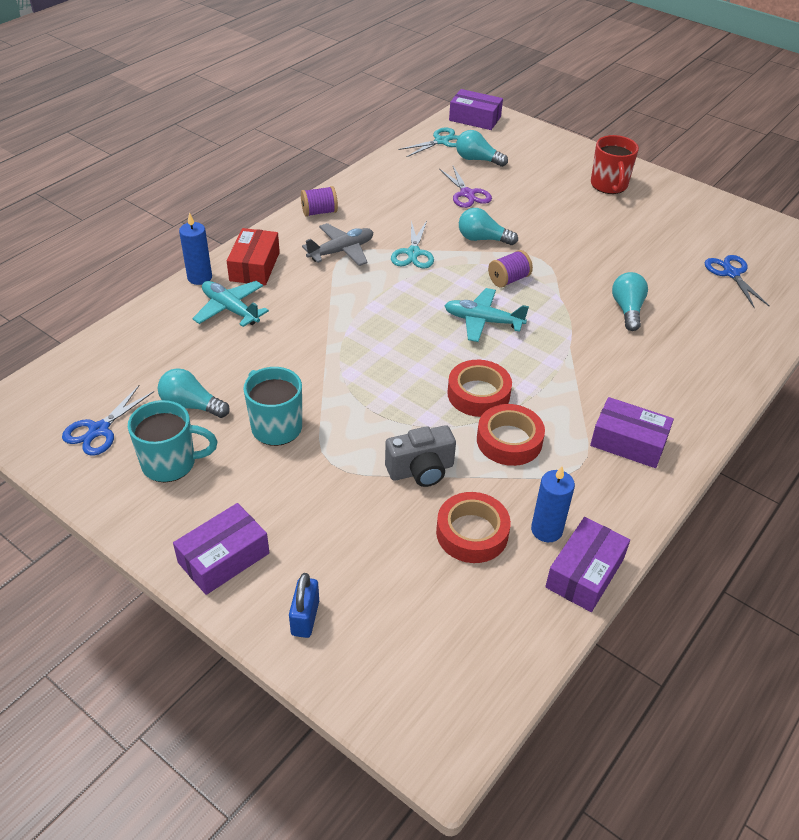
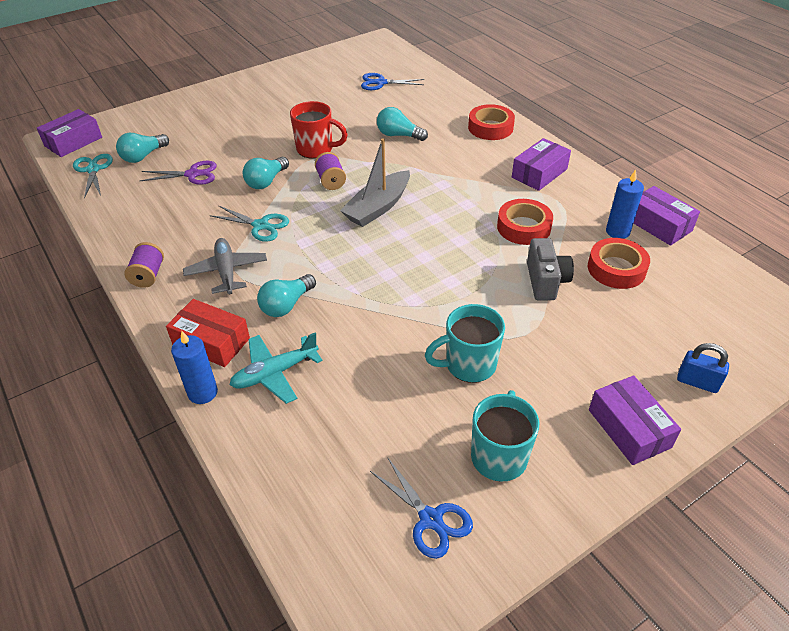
camera: 70 degrees left, 0 degrees up
(191, 405) = (418, 427): turquoise light bulb -> turquoise light bulb (286, 305)
(478, 394) = (466, 230): red tape -> red tape (490, 127)
(483, 321) = (378, 207): turquoise plane -> grey boat
(609, 185) = (238, 101): red mug -> red mug (316, 149)

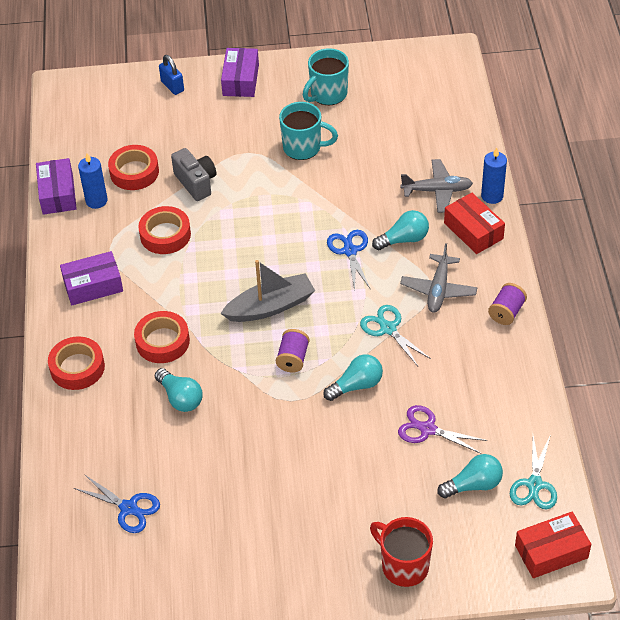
camera: 150 degrees left, 5 degrees up
(73, 142) = (551, 551): purple box -> red box
(275, 373) = (437, 191): turquoise plane -> grey plane
(316, 149) = (280, 413): red mug -> red mug (403, 565)
(431, 519) = (388, 81): blue scissors -> blue scissors (350, 251)
(445, 159) = (162, 341): none -> red tape
(545, 281) = (196, 183): grey camera -> grey camera turned 120 degrees clockwise

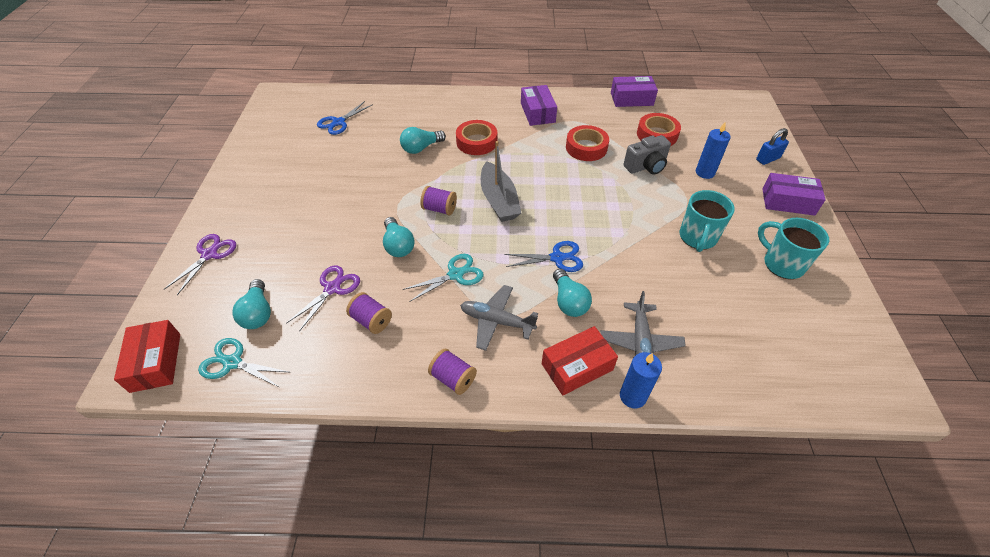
camera: 95 degrees right, 0 degrees up
(77, 367) = (464, 105): red tape -> none
(96, 201) = (624, 116): blue candle -> blue candle (705, 172)
(403, 565) = (209, 254): red mug -> purple scissors
(460, 385) = (371, 320): none -> purple spool

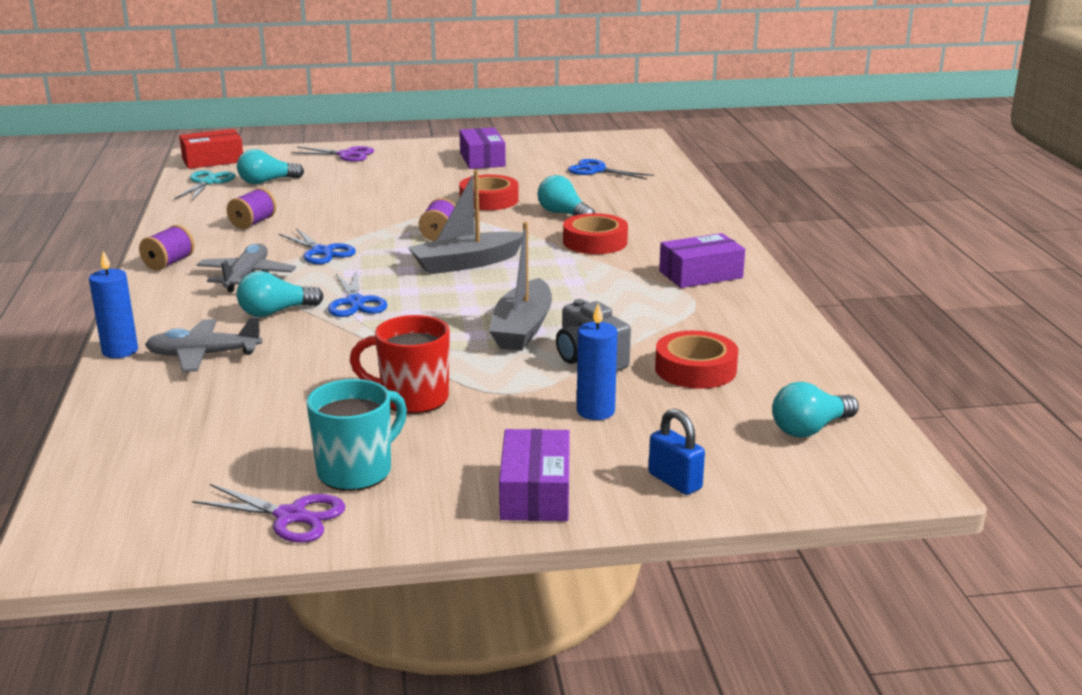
camera: 80 degrees right, 25 degrees down
(332, 288) = (300, 203): purple scissors -> purple scissors (291, 516)
(398, 245) = (369, 222): turquoise light bulb -> turquoise light bulb (810, 429)
(455, 274) = (322, 252): turquoise scissors -> blue scissors
(577, 367) = (170, 320): red box -> none
(586, 148) = (620, 312): red tape -> red tape (489, 200)
(605, 186) = (522, 328): none -> grey boat
(631, 99) = (805, 346): purple box -> purple box (482, 159)
(697, 238) = (412, 399): turquoise mug -> red mug

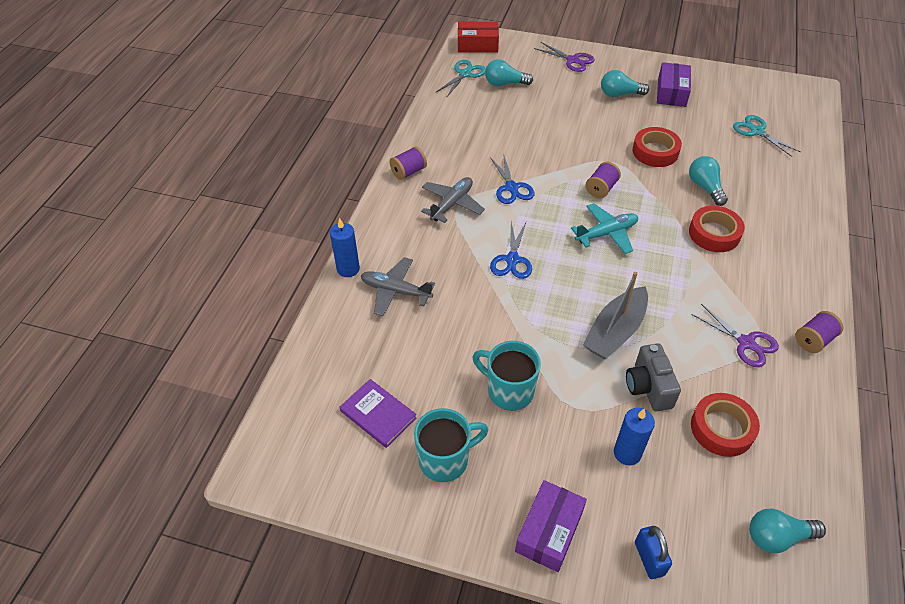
camera: 25 degrees right, 25 degrees up
(234, 457) = (378, 414): none -> purple book
(253, 223) = (478, 136): purple spool -> purple spool (813, 340)
(276, 312) = (456, 254): turquoise light bulb -> turquoise light bulb (620, 94)
(291, 516) = (390, 492): purple scissors -> purple scissors (746, 343)
(412, 399) = (508, 391): red mug -> turquoise mug
(466, 263) = (606, 233): grey boat -> turquoise plane
(597, 170) = (756, 131): blue scissors -> turquoise scissors
(700, 274) = (779, 304): purple box -> none

